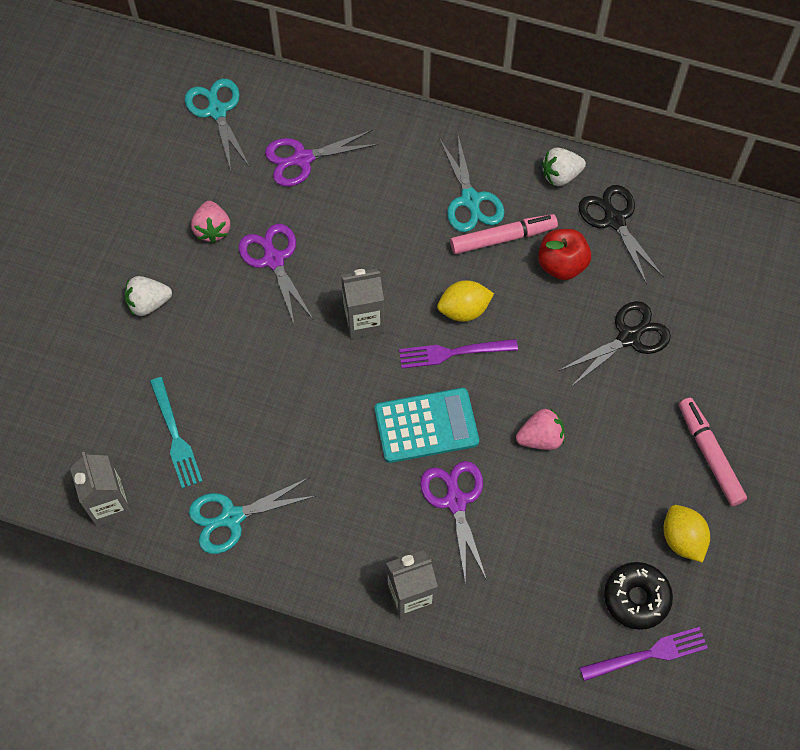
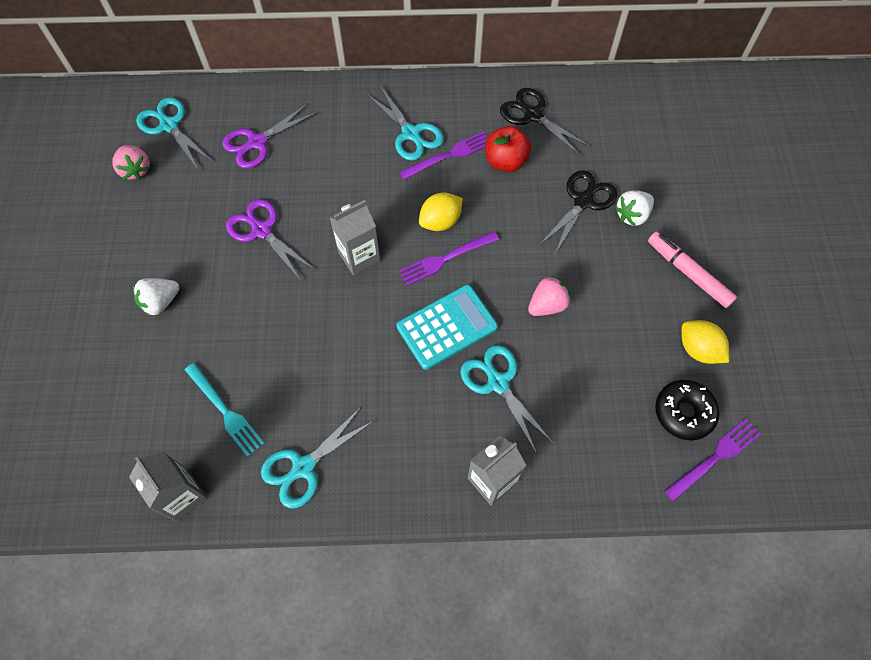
camera: 20 degrees left, 0 degrees up
(212, 229) = (198, 222): pink strawberry -> pink strawberry (136, 170)
(455, 501) = (498, 383): purple scissors -> turquoise scissors
(503, 238) = (449, 155): pink marker -> purple fork
(560, 175) = (476, 94): white strawberry -> white strawberry (632, 215)

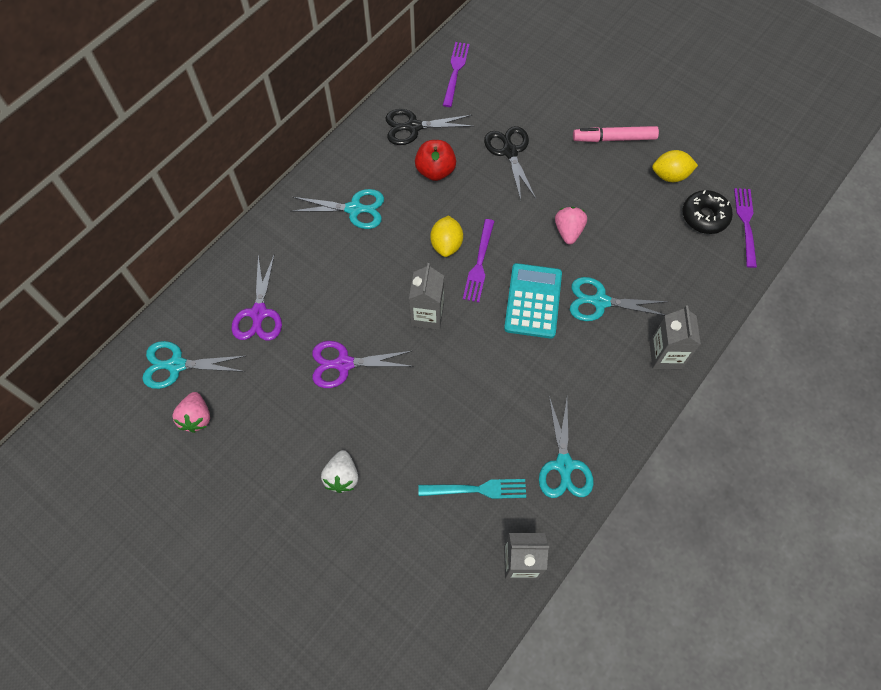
camera: 50 degrees left, 0 degrees up
(136, 170) = (196, 417): pink strawberry -> pink strawberry turned 75 degrees clockwise
(449, 155) = (396, 199): purple fork -> purple fork (455, 71)
(632, 215) = (545, 134): white strawberry -> none

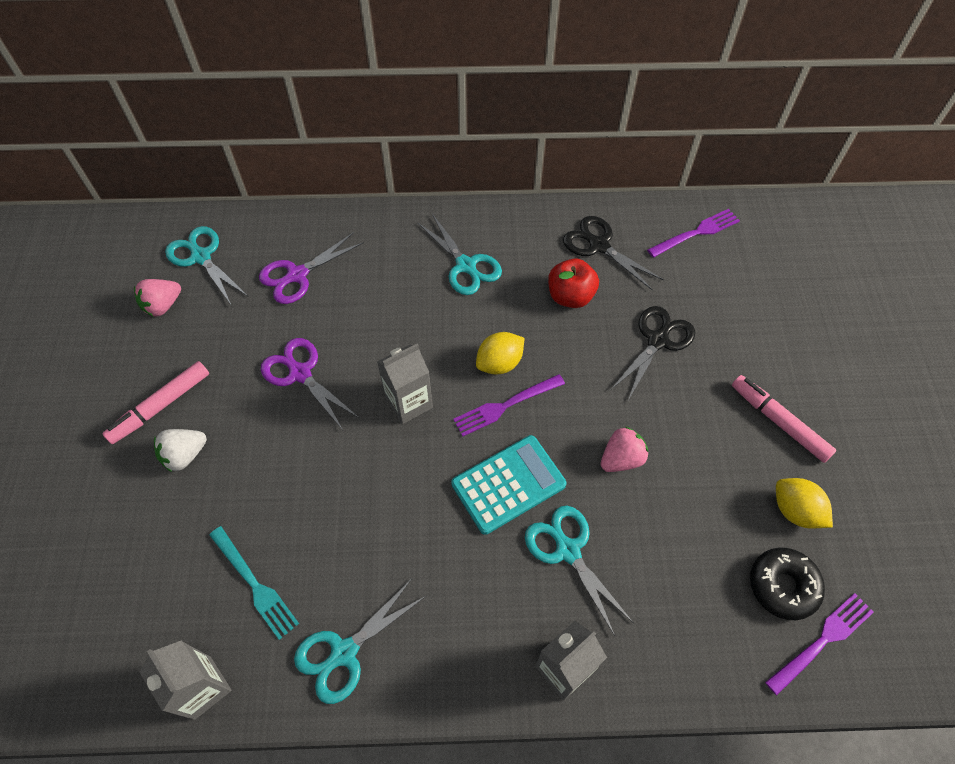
camera: 50 degrees right, 5 degrees down
(286, 469) = (161, 406): none -> pink marker

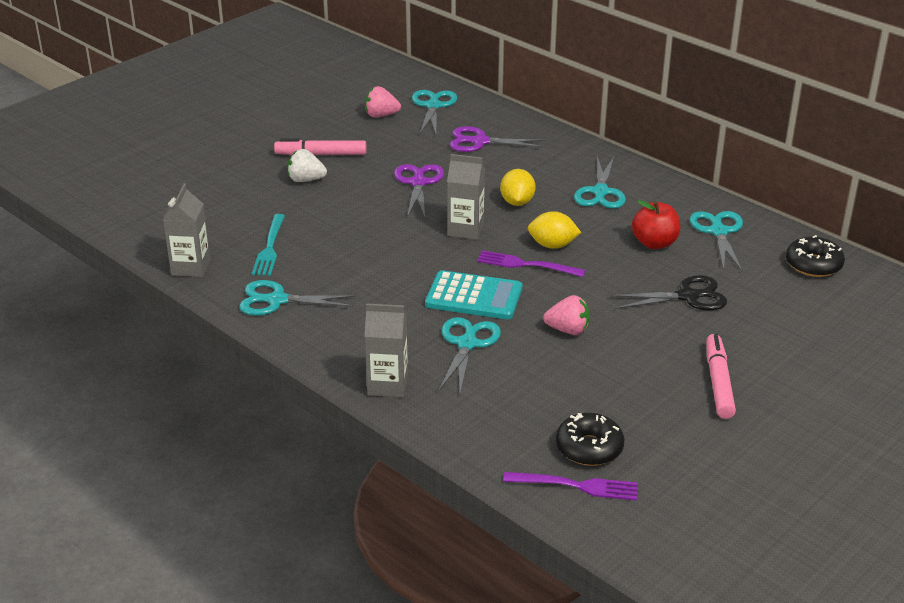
camera: 45 degrees right, 25 degrees down
(599, 245) = (718, 231): black scissors -> turquoise scissors
(696, 232) = (813, 264): purple fork -> black donut
(795, 510) = (658, 425): yellow lemon -> yellow lemon (517, 202)

